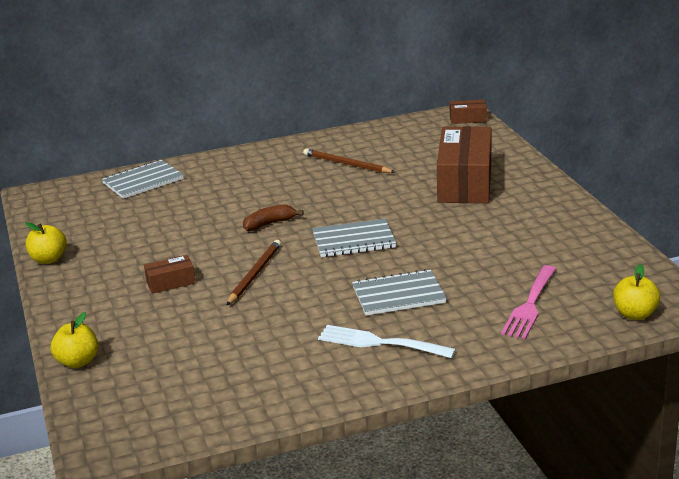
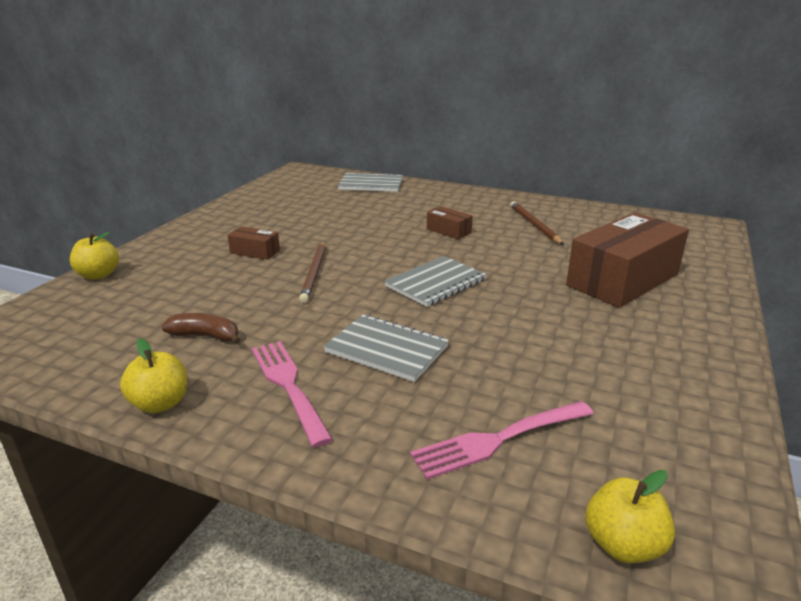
camera: 40 degrees right, 0 degrees up
(49, 259) = (227, 206): yellow apple -> yellow apple (160, 404)
(254, 274) = (314, 273): brown pencil -> brown pencil turned 120 degrees clockwise
(269, 224) = (396, 242): brown banana -> brown banana (205, 336)
(354, 240) = (435, 283): grey notebook -> grey notebook turned 75 degrees counterclockwise
(380, 343) = (289, 386): white fork -> pink fork
(468, 119) = (710, 230): brown box -> brown box (448, 231)

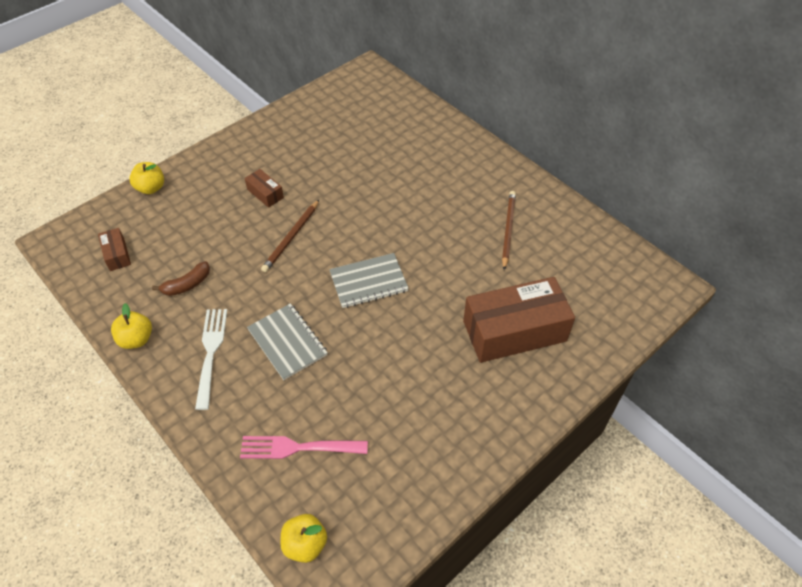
camera: 25 degrees right, 25 degrees up
(205, 336) = (187, 284): brown banana -> brown banana turned 105 degrees clockwise
(289, 386) = (211, 353): pink fork -> white fork
(371, 184) = (414, 116): grey notebook -> none
(448, 231) = (429, 214): brown box -> brown box (117, 254)

